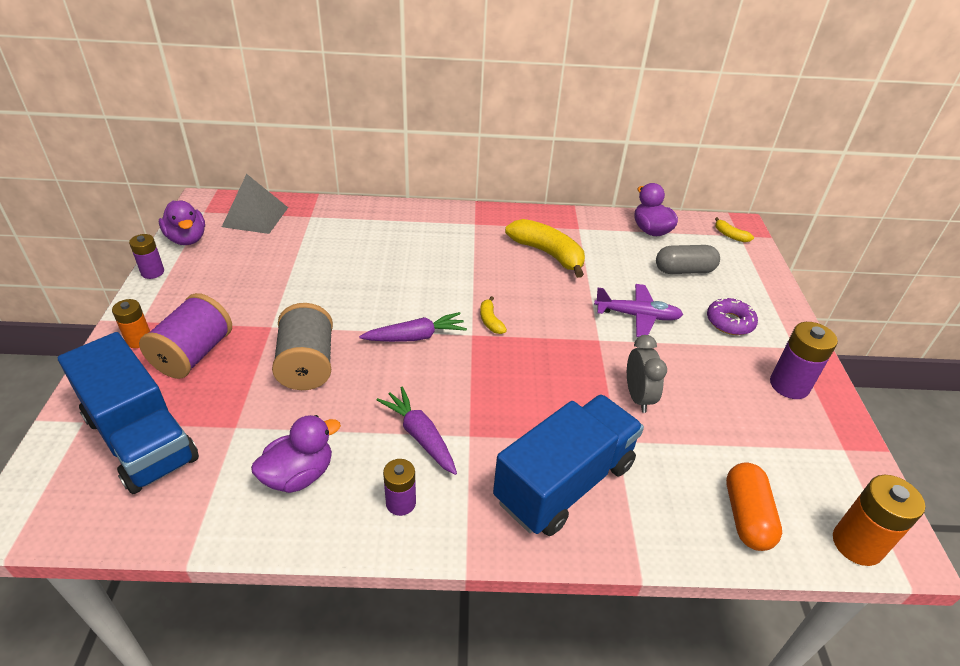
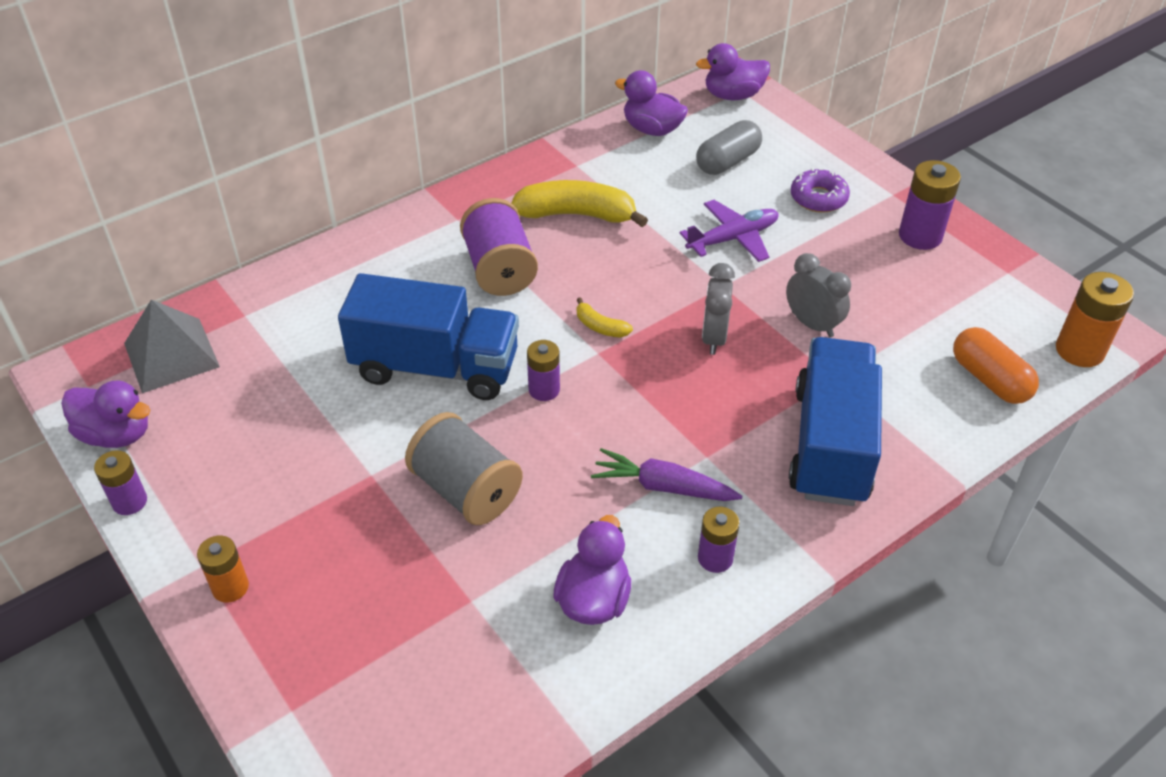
camera: 35 degrees left, 5 degrees up
(141, 438) = (384, 680): blue truck -> blue truck (435, 367)
(194, 354) = (321, 560): purple spool -> purple spool (499, 269)
(415, 337) = (544, 390): purple carrot -> purple battery
(557, 367) = (714, 337): none -> grey clock
(730, 235) = (733, 95): yellow banana -> purple duck

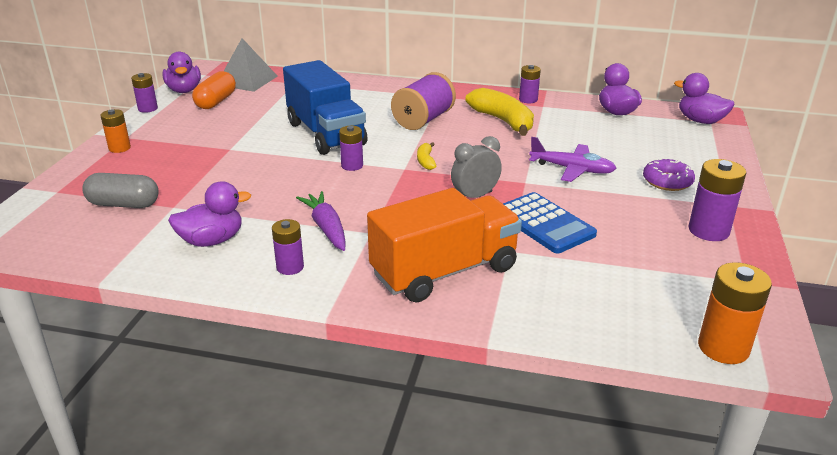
camera: 50 degrees right, 15 degrees down
(466, 490) = (249, 175): grey spool -> none
(549, 165) = (528, 100): none -> purple battery
(727, 161) = (637, 142): grey capsule -> grey capsule (124, 204)
(812, 324) = (544, 223): grey clock -> blue calculator
(830, 445) = (444, 272): blue truck -> orange truck
(989, 379) = (614, 314): orange capsule -> orange capsule (216, 101)

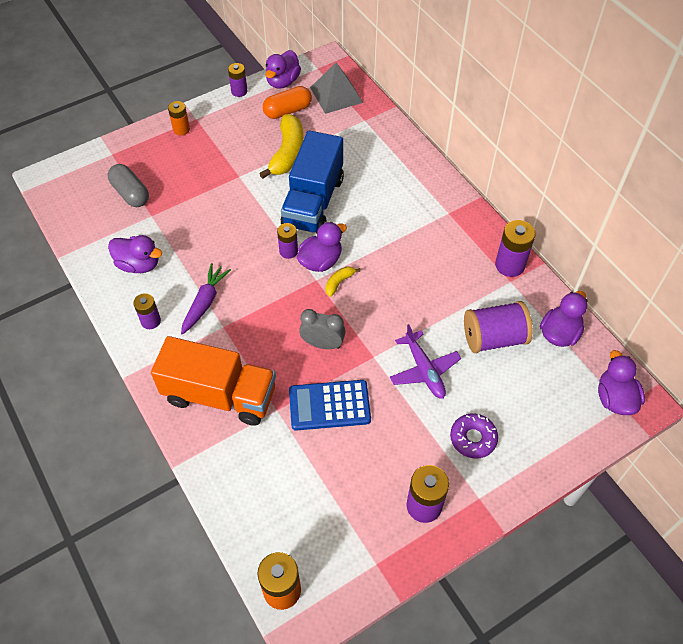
camera: 45 degrees right, 25 degrees up
(390, 158) = (320, 261): none -> purple duck
(423, 120) = (397, 233): purple spool -> purple spool (494, 338)
(503, 121) = (452, 277): yellow banana -> yellow banana (287, 153)
(528, 100) = (509, 265): purple battery -> purple battery, size x1.57
(544, 223) = (329, 406): blue calculator -> blue calculator turned 75 degrees clockwise

